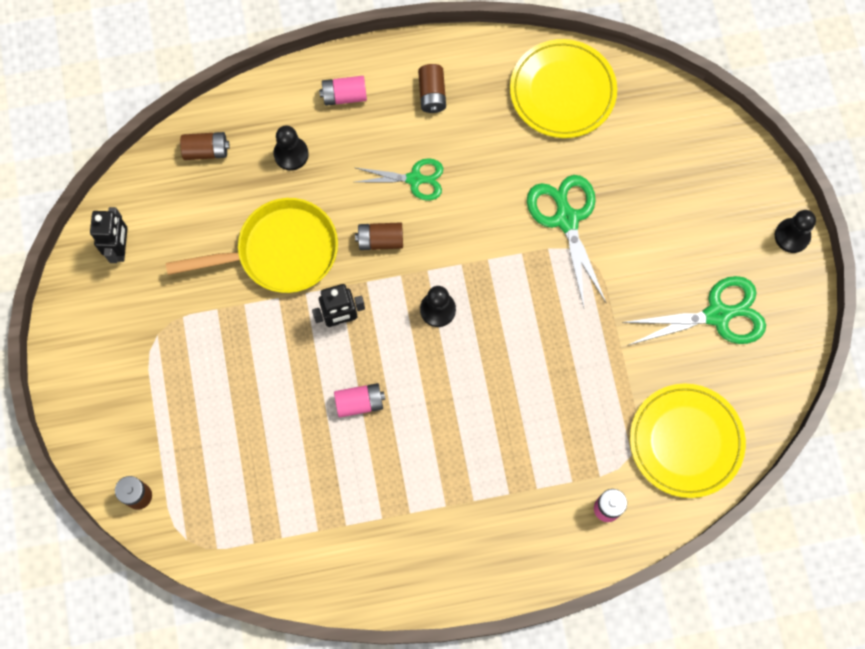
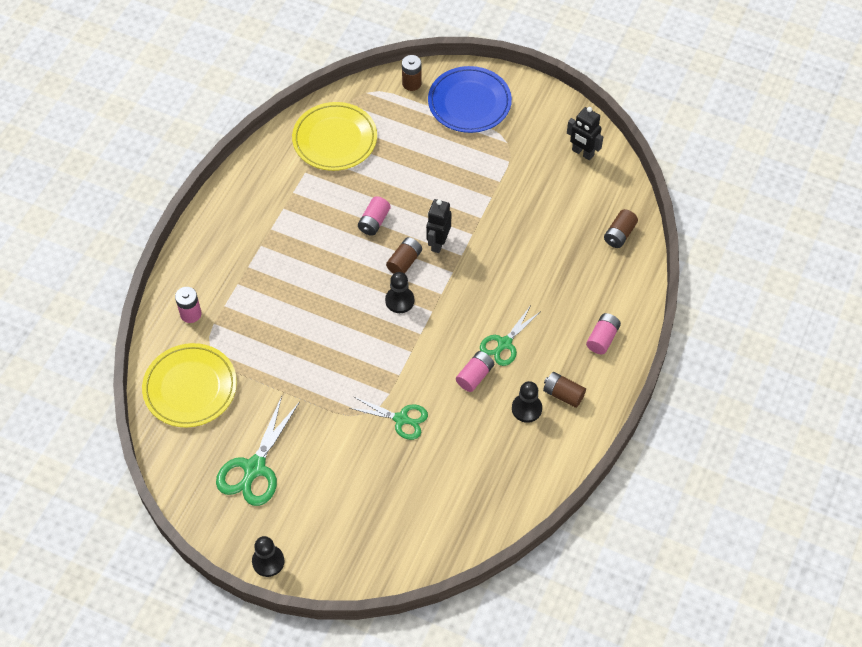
camera: 125 degrees right, 15 degrees down
(126, 411) = (469, 103): none -> blue plate
(280, 252) = (512, 236): yellow pan -> none
(291, 154) = (580, 281): black pawn -> black pawn (526, 409)
(380, 240) = (475, 297): brown battery -> brown battery (404, 262)
(470, 183) = (475, 376): none -> pink battery
(562, 91) = (501, 482): yellow plate -> yellow plate (335, 139)
(566, 218) = (402, 419): green scissors -> green scissors, size x0.65

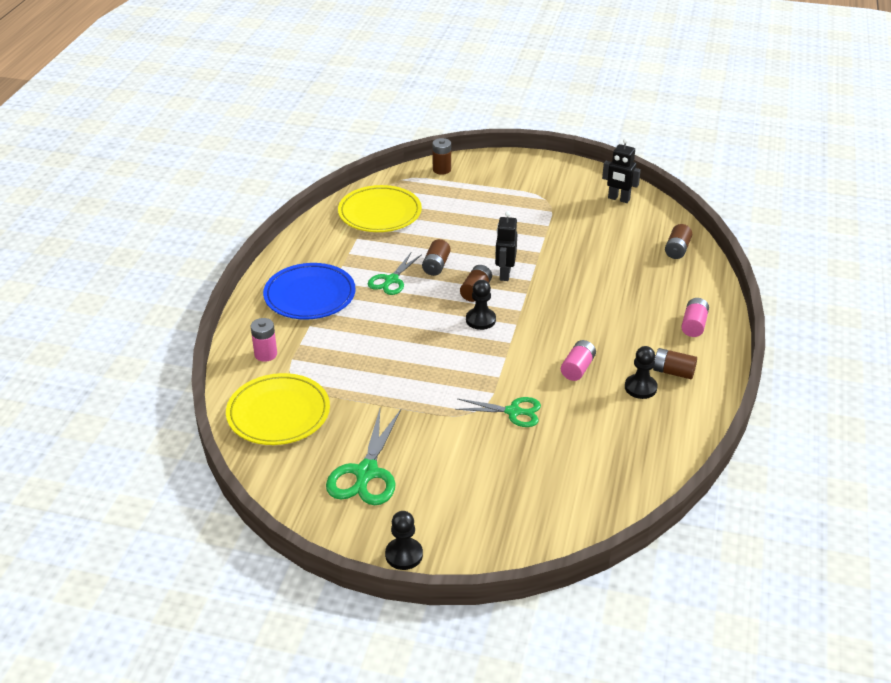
camera: 10 degrees left, 20 degrees down
(374, 222) = (436, 266): pink battery -> brown battery
(469, 103) = (500, 177): blue plate -> blue plate (310, 295)
(504, 344) = (598, 340): green scissors -> green scissors (391, 280)

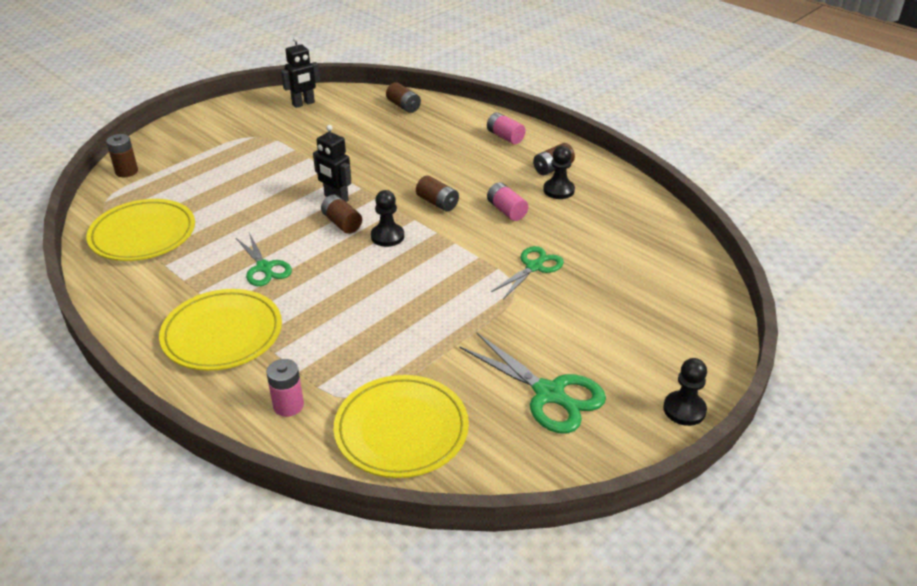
camera: 60 degrees left, 0 degrees up
(310, 295) = (222, 334): blue plate -> yellow plate
(436, 266) = (275, 231): brown battery -> brown battery (437, 203)

